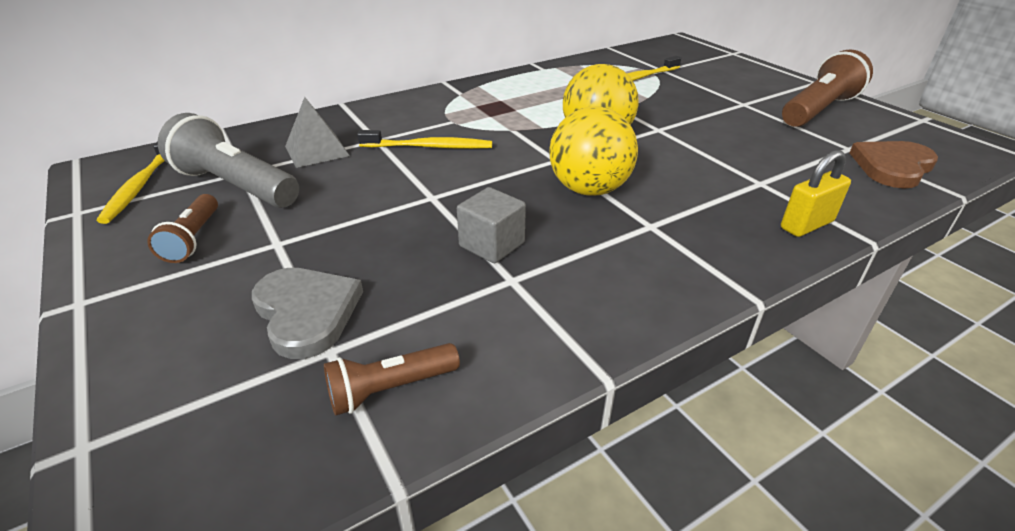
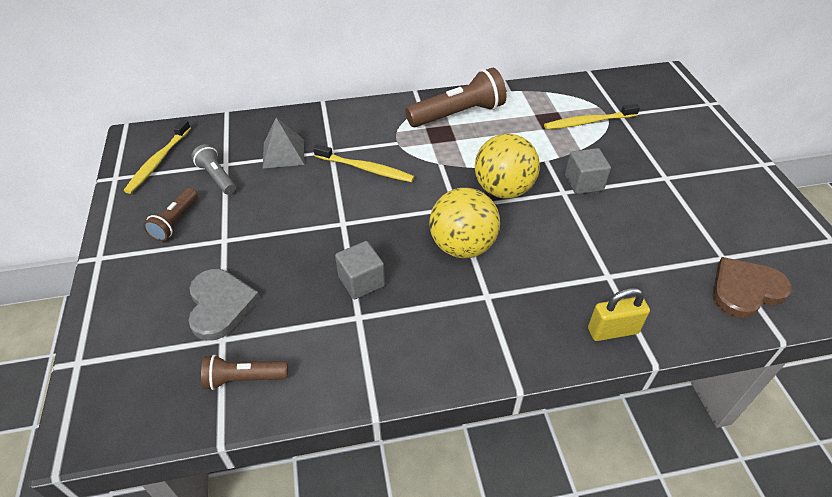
camera: 20 degrees right, 10 degrees up
(236, 186) = (217, 177): grey flashlight -> grey flashlight, size x0.56
(672, 119) = (584, 183): none -> grey cube
(818, 110) = (733, 203): brown flashlight -> brown flashlight (458, 114)

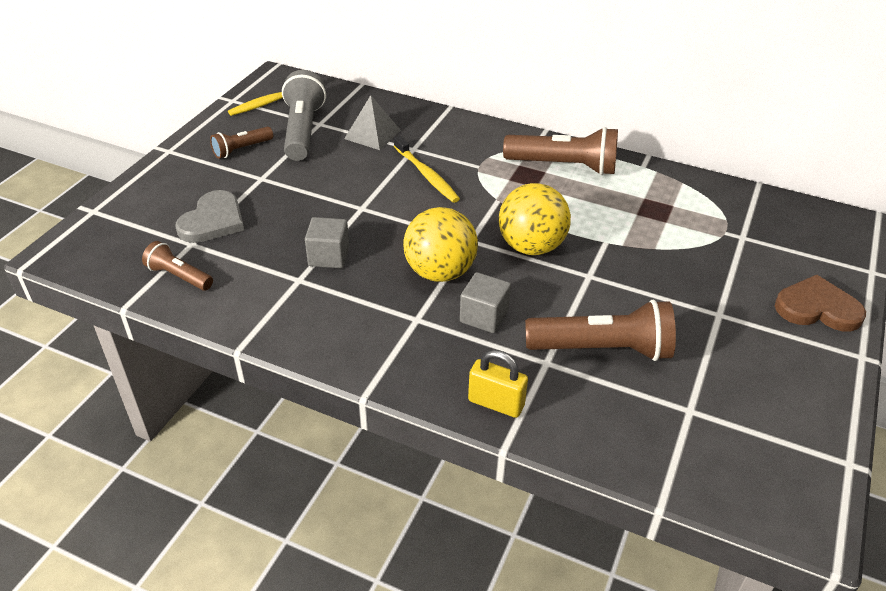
camera: 35 degrees right, 5 degrees down
(217, 177) = (303, 130): grey flashlight -> grey flashlight, size x1.80
(584, 183) = (620, 277): grey cube -> grey cube (484, 316)
(588, 122) = (695, 228): yellow toothbrush -> none
(630, 244) = (602, 349): none -> brown flashlight
(745, 290) = (677, 447): brown heart -> brown heart (817, 308)

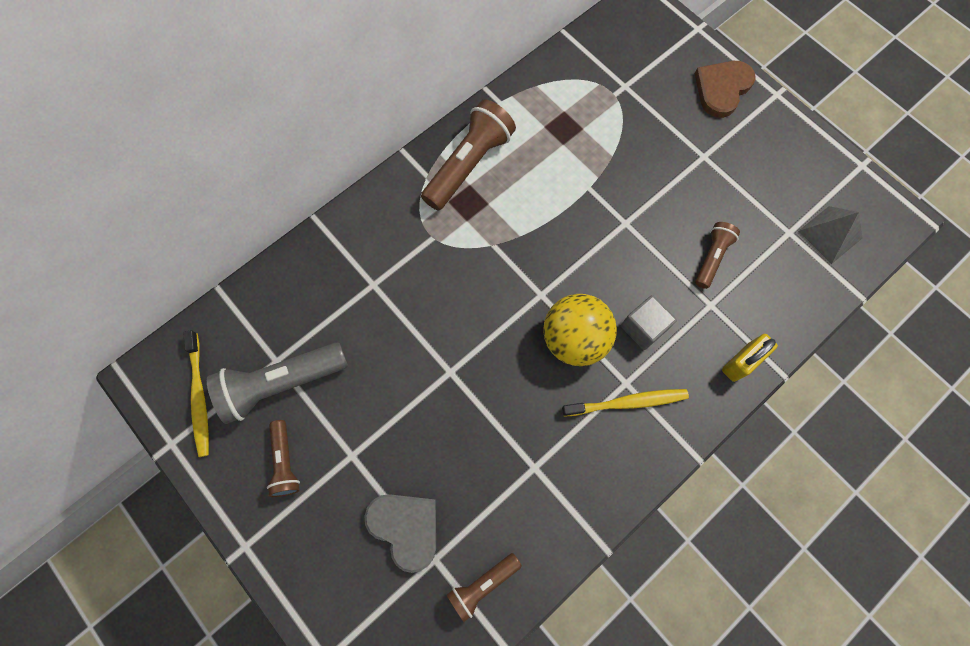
camera: 65 degrees left, 30 degrees up
(303, 130) = (281, 383): grey flashlight -> grey flashlight turned 45 degrees counterclockwise
(328, 256) = (512, 429): grey cube -> none
(372, 134) = (326, 314): grey pyramid -> grey pyramid (830, 234)
(427, 175) = (425, 290): yellow toothbrush -> yellow toothbrush (628, 402)
(531, 247) = (571, 249): yellow ball -> none
(602, 349) = (712, 258): brown flashlight -> brown flashlight, size x0.56

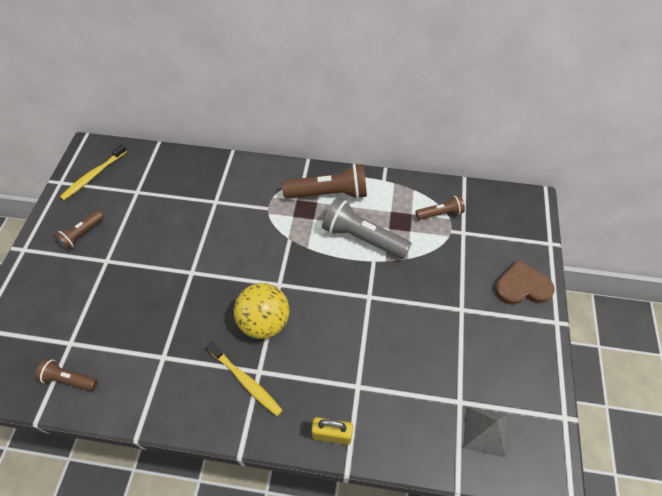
camera: 50 degrees right, 15 degrees down
(281, 383) = (126, 202): grey flashlight -> grey flashlight (362, 238)
(405, 528) = (80, 315): grey heart -> none
(643, 328) = (305, 356): grey cube -> none
(712, 258) = (392, 364): brown flashlight -> brown flashlight (440, 213)

